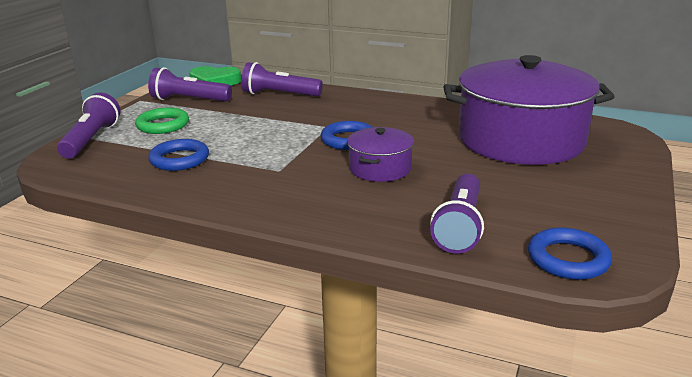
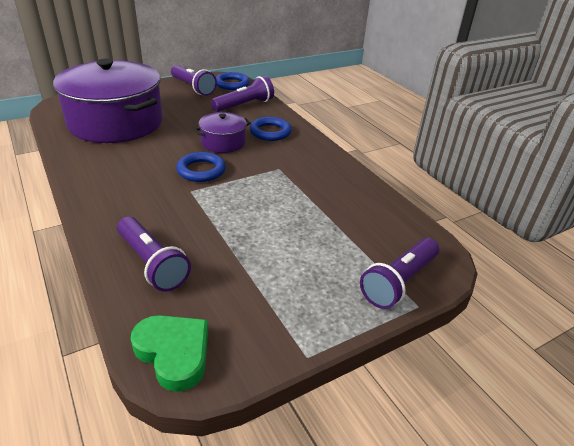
camera: 145 degrees left, 10 degrees up
(163, 125) = (317, 270): green ring -> none
(179, 159) = (335, 210): blue ring -> blue ring (270, 132)
(189, 100) = (250, 314): purple flashlight -> purple flashlight (193, 88)

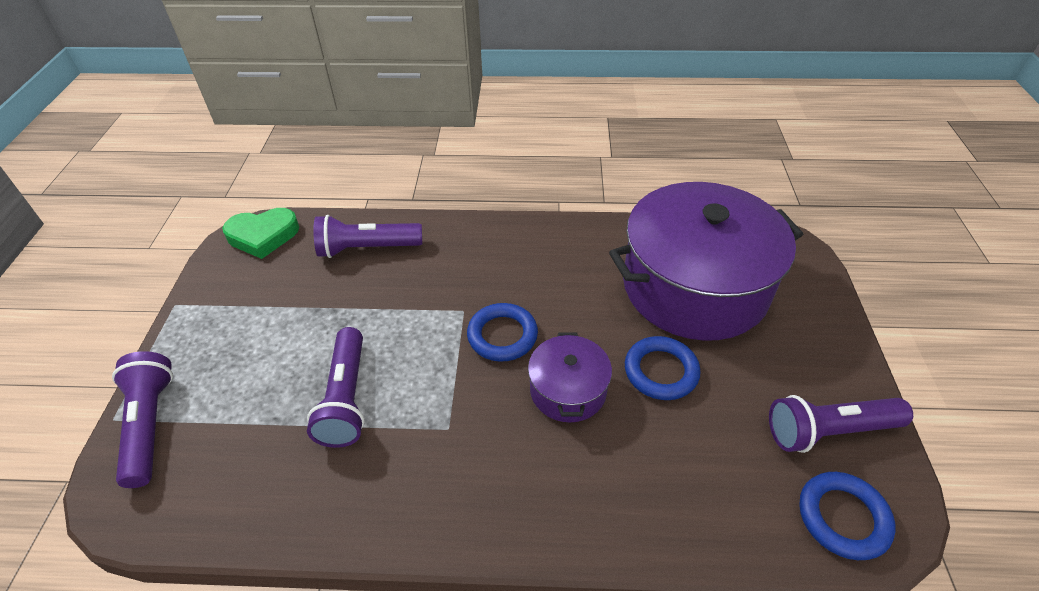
camera: 125 degrees right, 10 degrees up
(244, 105) = (709, 488): purple flashlight -> purple flashlight (346, 398)
(270, 132) = (570, 477): blue ring -> blue ring (661, 371)

